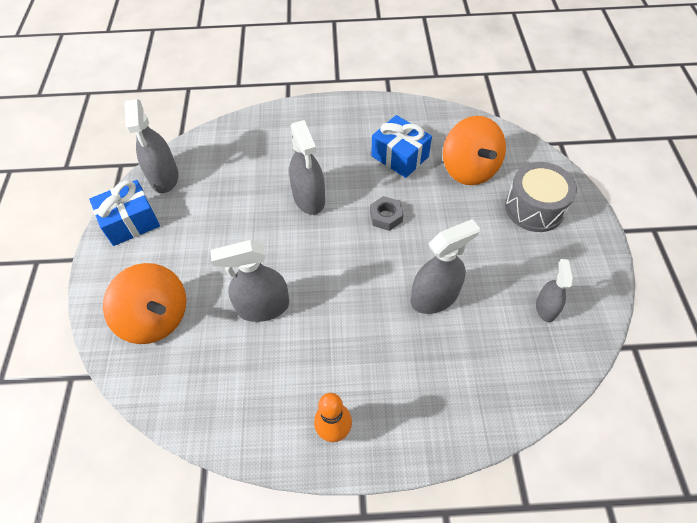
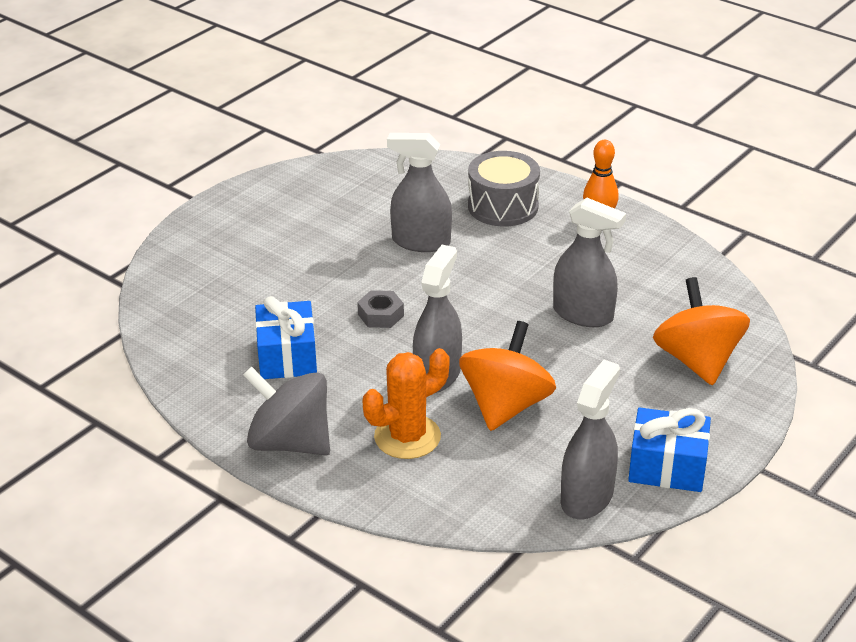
camera: 140 degrees left, 20 degrees down
(285, 153) = (407, 437): none -> orange cactus
(338, 116) = (290, 442): none -> grey spinning top
(469, 169) = (238, 304): orange spinning top -> orange spinning top (506, 406)
(534, 208) = (236, 245): grey drum -> grey drum (503, 206)
(546, 308) = (343, 192): grey spray bottle -> none

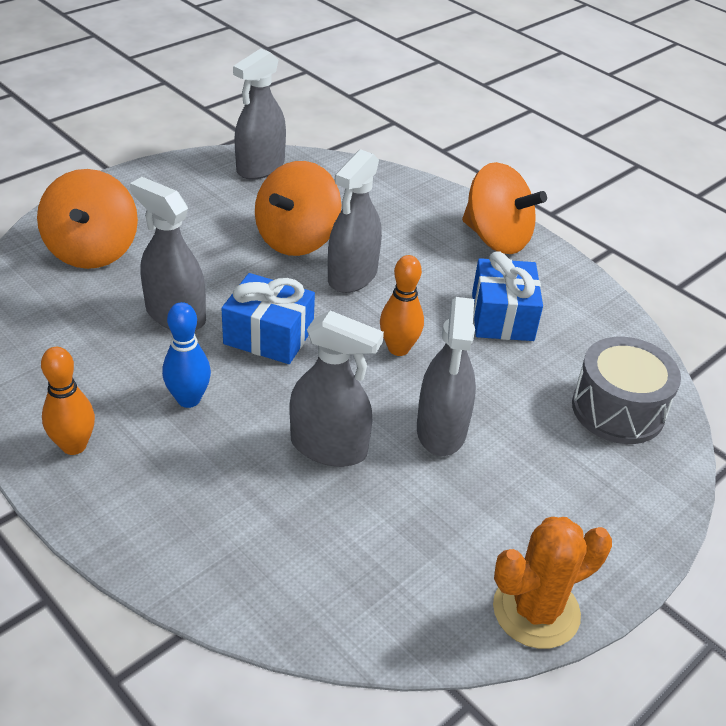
camera: 175 degrees left, 5 degrees up
(290, 442) = (496, 239): grey spinning top -> orange spinning top
(338, 262) = (441, 430): none -> grey spray bottle
(381, 315) = (398, 348): grey nut -> orange bowling pin
(407, 437) = (392, 228): orange cactus -> orange cactus (536, 611)
(503, 206) = (194, 495): grey drum -> grey drum (618, 409)
(536, 256) = (188, 399): none -> blue bowling pin
(667, 466) = (184, 176): blue gift -> blue gift (268, 336)

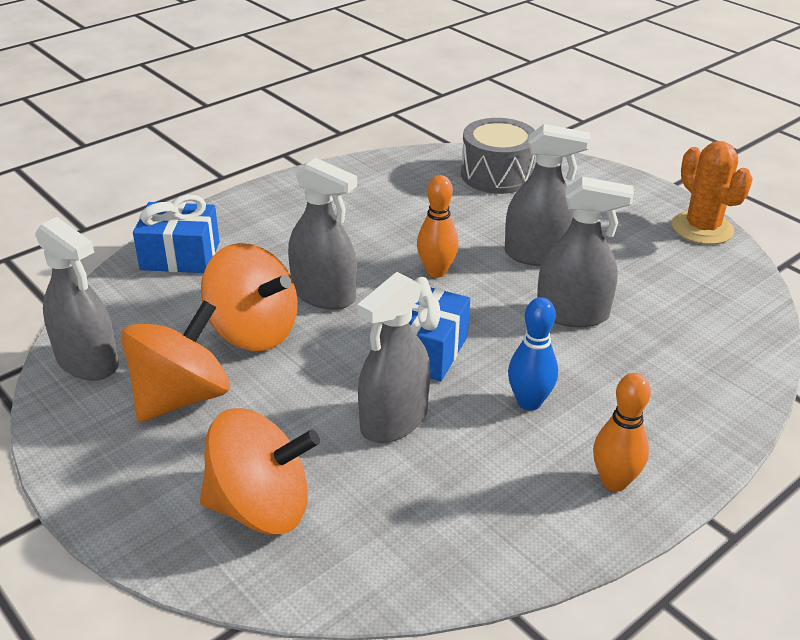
camera: 85 degrees left, 5 degrees down
(328, 447) = (572, 314): grey spray bottle -> grey spray bottle turned 75 degrees clockwise
(496, 239) = (266, 207): orange spinning top -> orange spinning top (181, 397)
(502, 317) = (386, 214): blue gift -> blue gift (180, 256)

